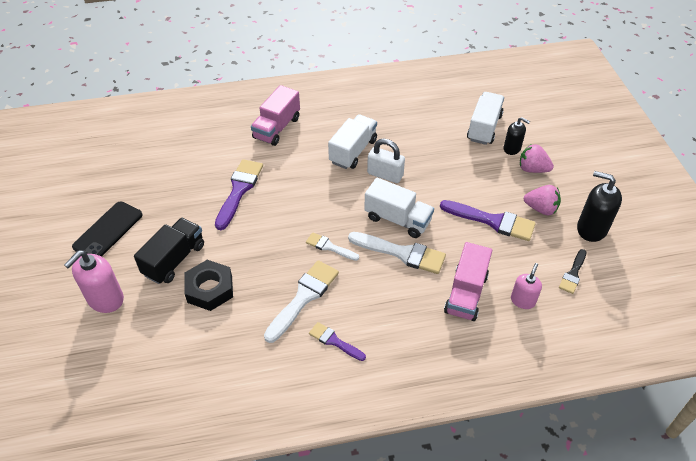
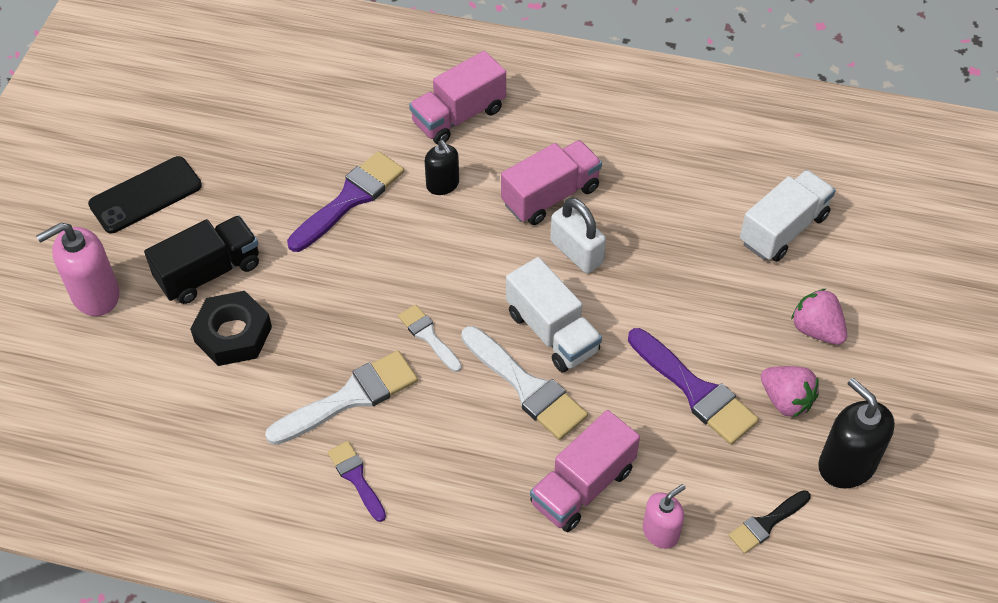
camera: 25 degrees right, 5 degrees up
(353, 151) = (550, 196): white truck -> pink truck
(512, 148) = (806, 282): black soap dispenser -> black soap dispenser (442, 184)

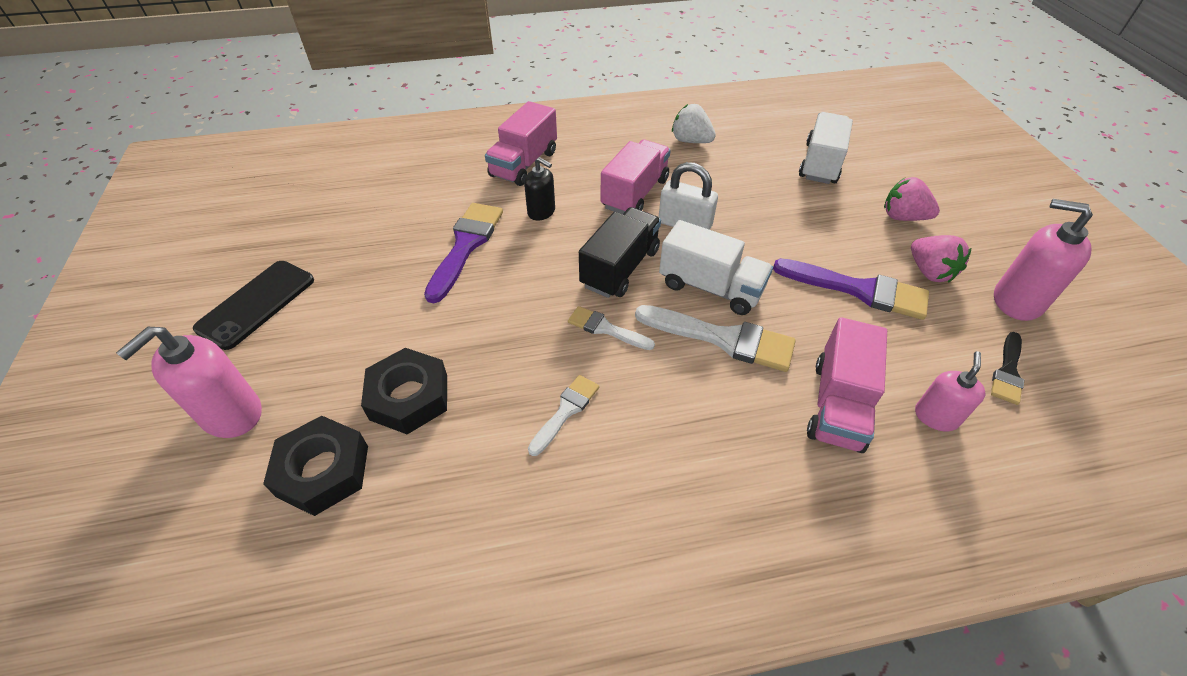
camera: 25 degrees left, 5 degrees down
(145, 370) = (323, 471): none -> black nut
(209, 272) = (355, 349): black truck -> black truck (620, 268)
(350, 397) = (566, 411): white brush -> white brush, size x0.57
(356, 478) = (621, 490): purple brush -> none
(658, 146) = (691, 141): none -> white strawberry
(786, 400) = (929, 272): pink strawberry -> pink strawberry turned 45 degrees clockwise
(846, 465) = (1016, 301): black soap dispenser -> pink soap dispenser

